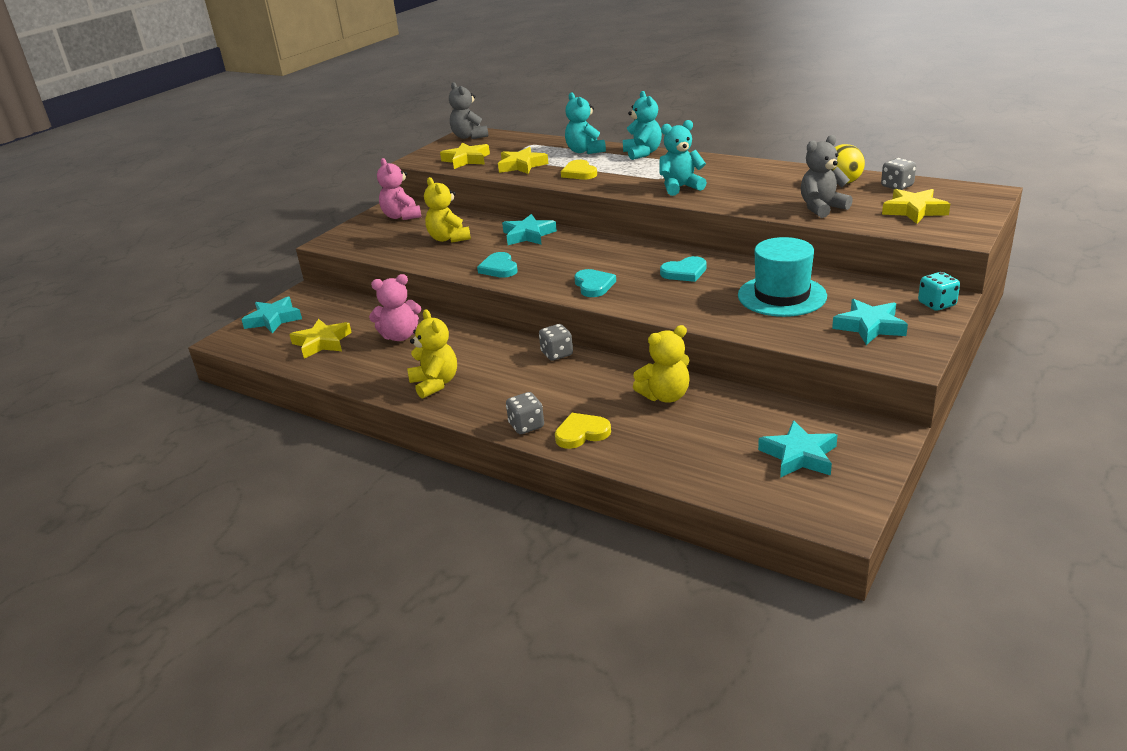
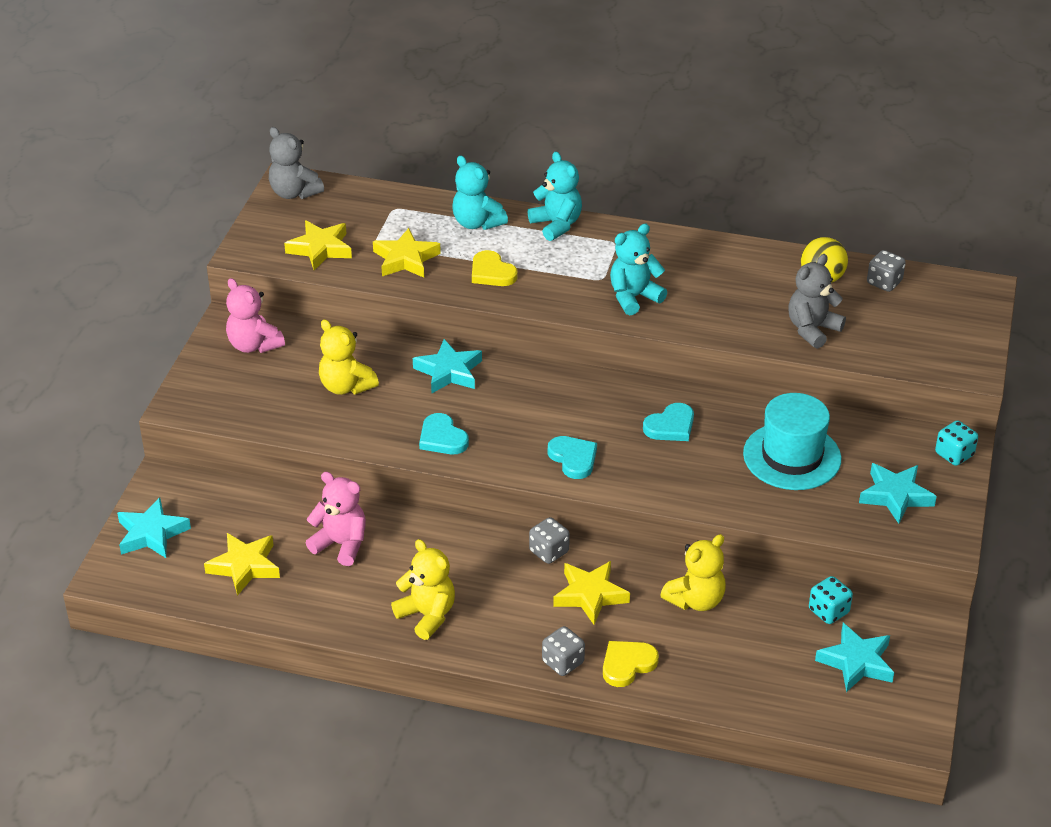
camera: 20 degrees left, 10 degrees up
(400, 336) = (341, 544): pink teddy bear -> pink teddy bear turned 120 degrees counterclockwise
(786, 416) = (828, 611): none -> turquoise dice
(914, 210) = (913, 328): yellow star -> yellow star (590, 595)

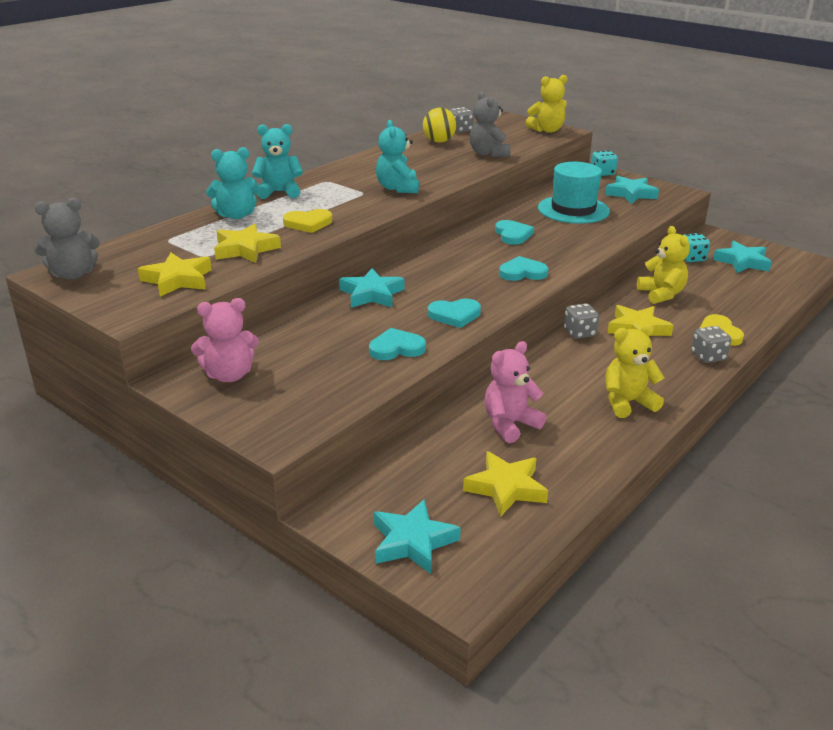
camera: 65 degrees left, 10 degrees down
(346, 386) = (343, 342): yellow teddy bear -> yellow teddy bear (547, 130)
(355, 421) = (396, 348): none -> turquoise heart

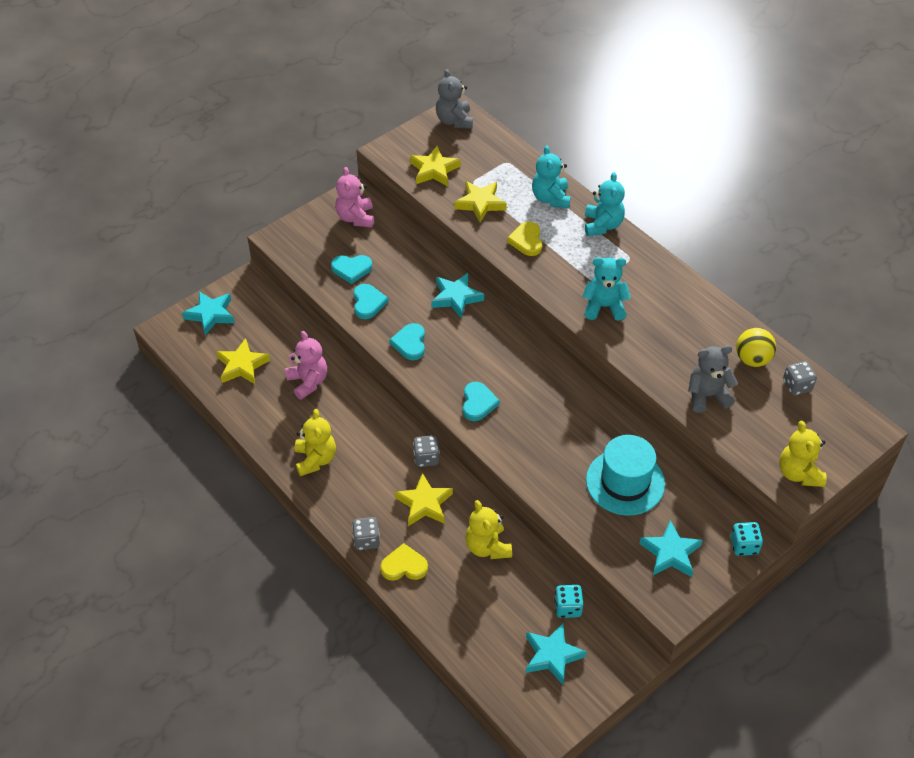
camera: 100 degrees right, 20 degrees up
(513, 235) = (563, 414): turquoise heart -> turquoise heart (351, 269)
(661, 294) = (487, 547): yellow teddy bear -> yellow teddy bear turned 75 degrees clockwise

